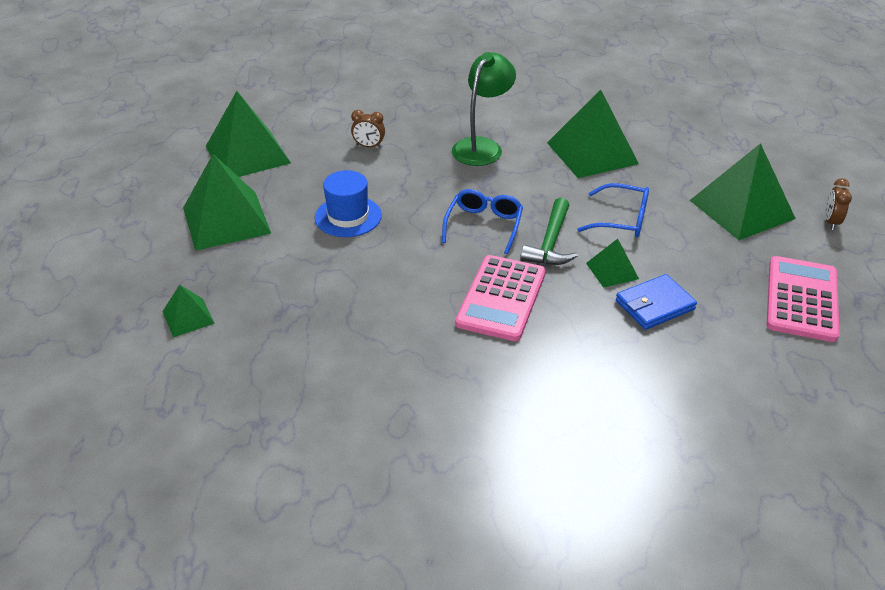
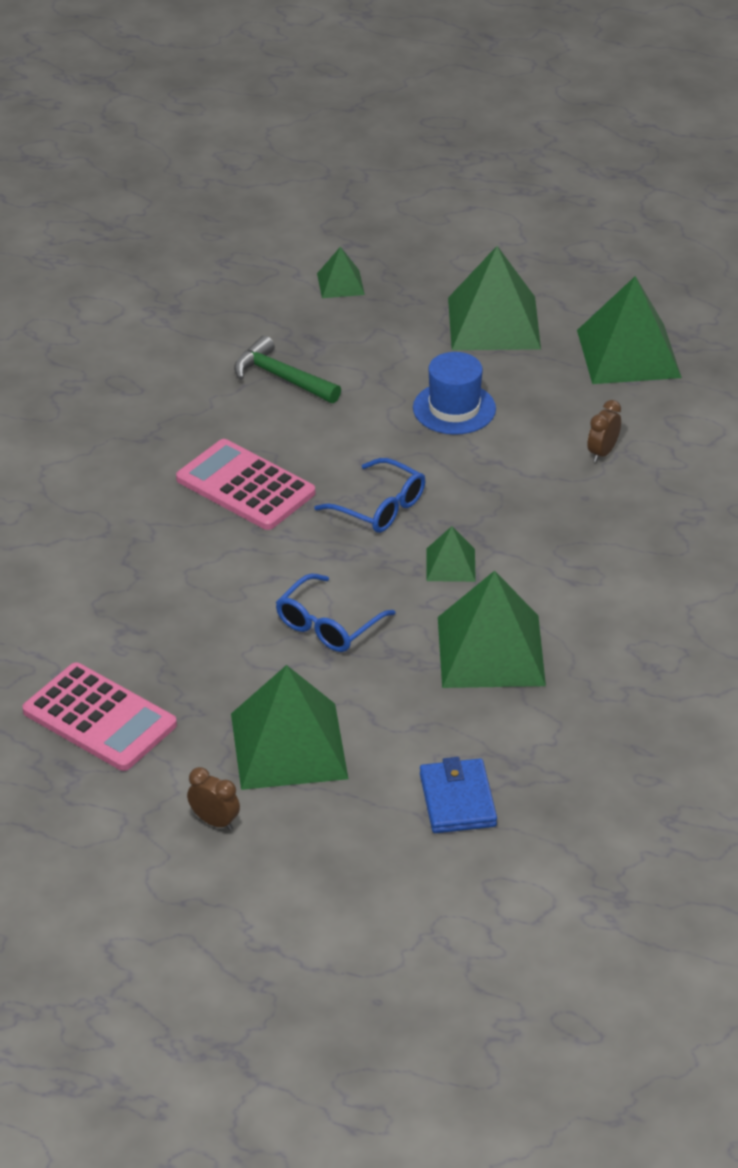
camera: 110 degrees right, 0 degrees up
(482, 146) = (556, 551): green lamp -> none
(550, 243) = (317, 551): green hammer -> green hammer (281, 378)
(612, 271) = (240, 583): green pyramid -> green pyramid (450, 564)
(655, 305) = (165, 595): blue wallet -> blue wallet (457, 800)

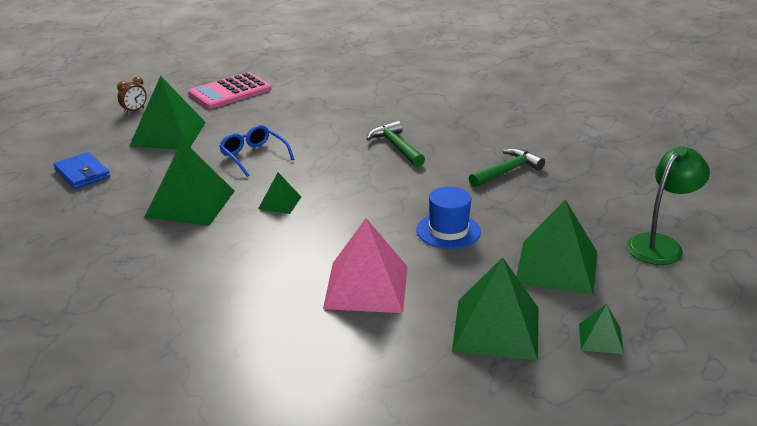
camera: 105 degrees right, 10 degrees down
(245, 486) = (396, 147): pink calculator -> green hammer
(340, 284) = (621, 208): green pyramid -> green pyramid (600, 338)
(380, 507) = (351, 187): blue glasses -> none
(412, 255) = (660, 244): none -> green lamp
(457, 800) = (82, 174): blue wallet -> blue wallet turned 45 degrees clockwise
(602, 453) = (366, 287): brown clock -> pink pyramid

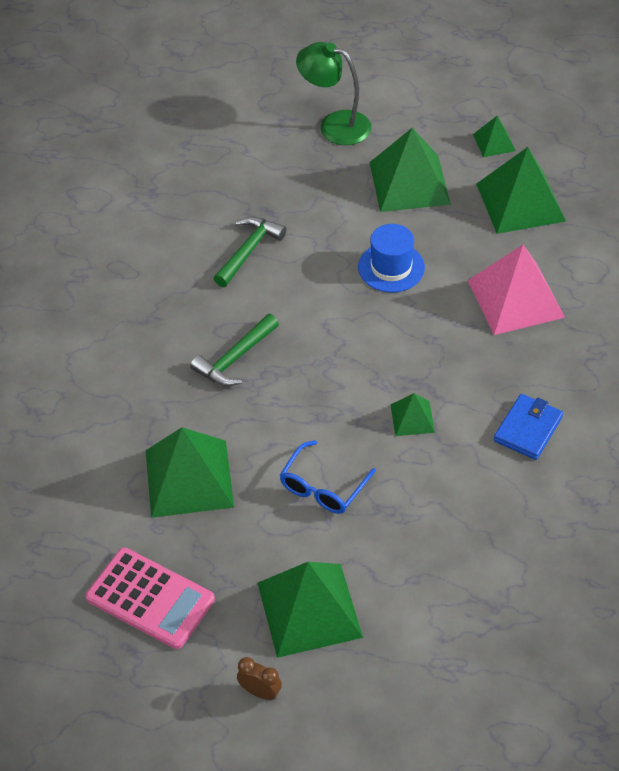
camera: 110 degrees left, 20 degrees up
(82, 174) = (455, 649): blue wallet -> blue wallet (527, 429)
(190, 203) = (458, 499): green pyramid -> green pyramid (189, 478)
(507, 171) = (248, 251): green hammer -> green hammer turned 90 degrees clockwise

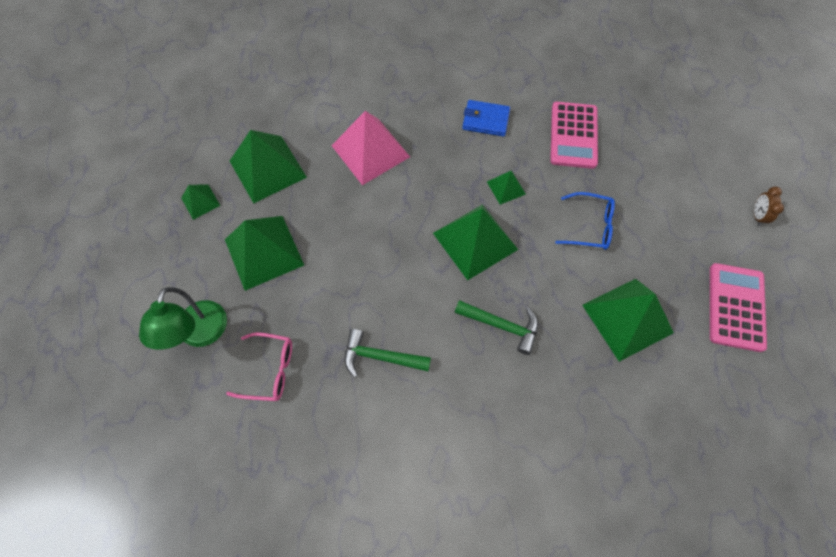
camera: 110 degrees left, 15 degrees up
(274, 168) = (270, 370): none -> pink glasses
(309, 610) = (686, 206): green pyramid -> green pyramid (475, 241)
(391, 267) = (365, 240): blue hat -> none
(469, 522) = (573, 135): none -> pink calculator

